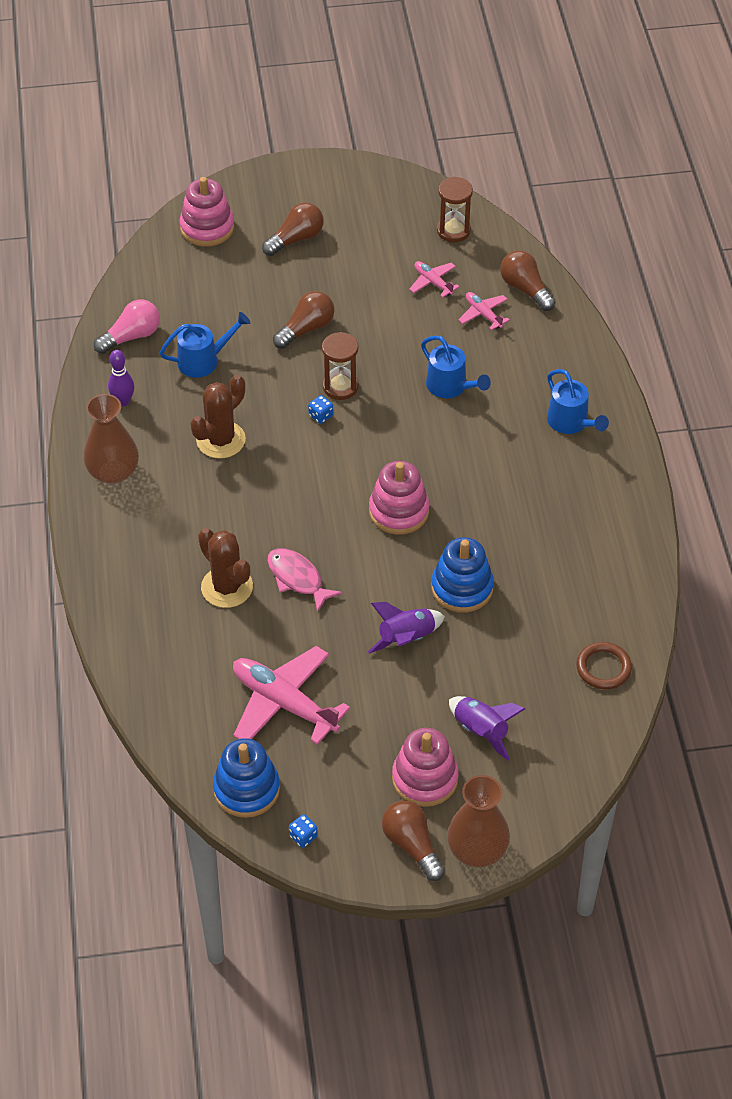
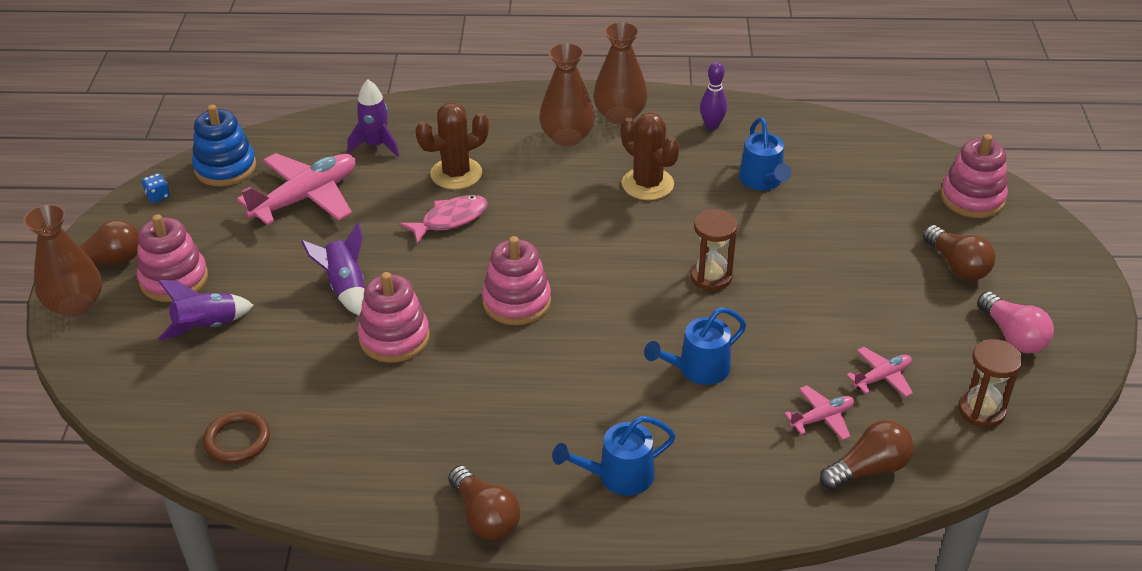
camera: 100 degrees right, 10 degrees down
(131, 336) = (802, 136): pink light bulb -> pink light bulb (1012, 336)
(155, 509) = (567, 137): none -> brown vase
(189, 664) = (376, 145): none -> purple rocket
(306, 329) = (805, 259): brown light bulb -> brown light bulb (485, 516)
(320, 416) = (669, 257): blue dice -> none
(462, 588) = (394, 338): blue stacking toy -> pink stacking toy

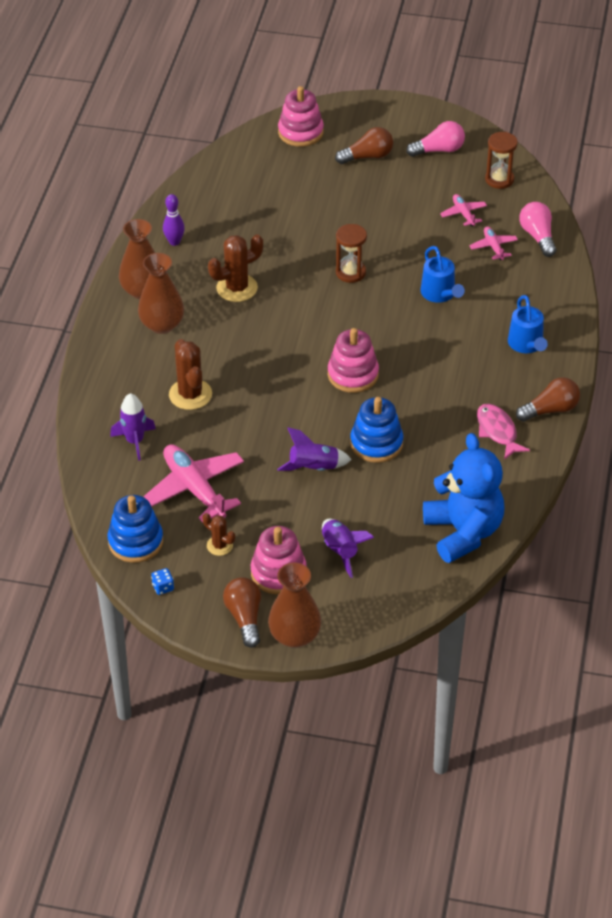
camera: 80 degrees left, 5 degrees up
(218, 228) = (219, 545): none -> brown cactus
(237, 440) = (463, 532): brown ring -> blue teddy bear
(394, 338) = (376, 443): pink stacking toy -> blue stacking toy
(450, 220) = (248, 403): pink fish -> pink fish (497, 431)
(763, 181) = (251, 228): blue watering can -> none
(868, 469) = (538, 236): brown light bulb -> pink light bulb

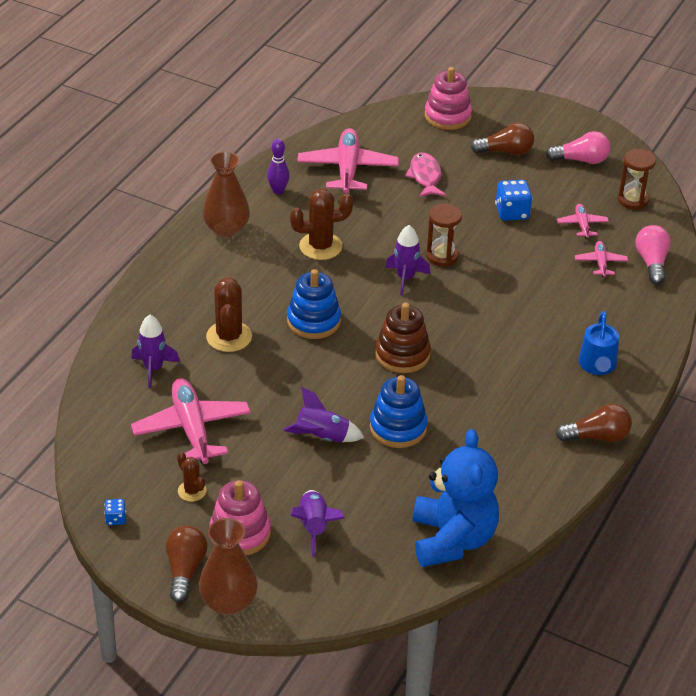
camera: 15 degrees right, 5 degrees down
(135, 542) = (109, 466): blue stacking toy -> blue stacking toy (313, 321)
(162, 324) = (231, 264): brown vase -> none
(230, 206) = (347, 169): none -> pink plane
(326, 301) = (405, 278): none -> purple rocket
(353, 374) = (402, 354): pink stacking toy -> brown stacking toy
(396, 216) = (512, 213): none -> blue dice
(440, 294) = (526, 297): blue watering can -> none
(497, 431) = (531, 445): pink fish -> pink fish (425, 176)

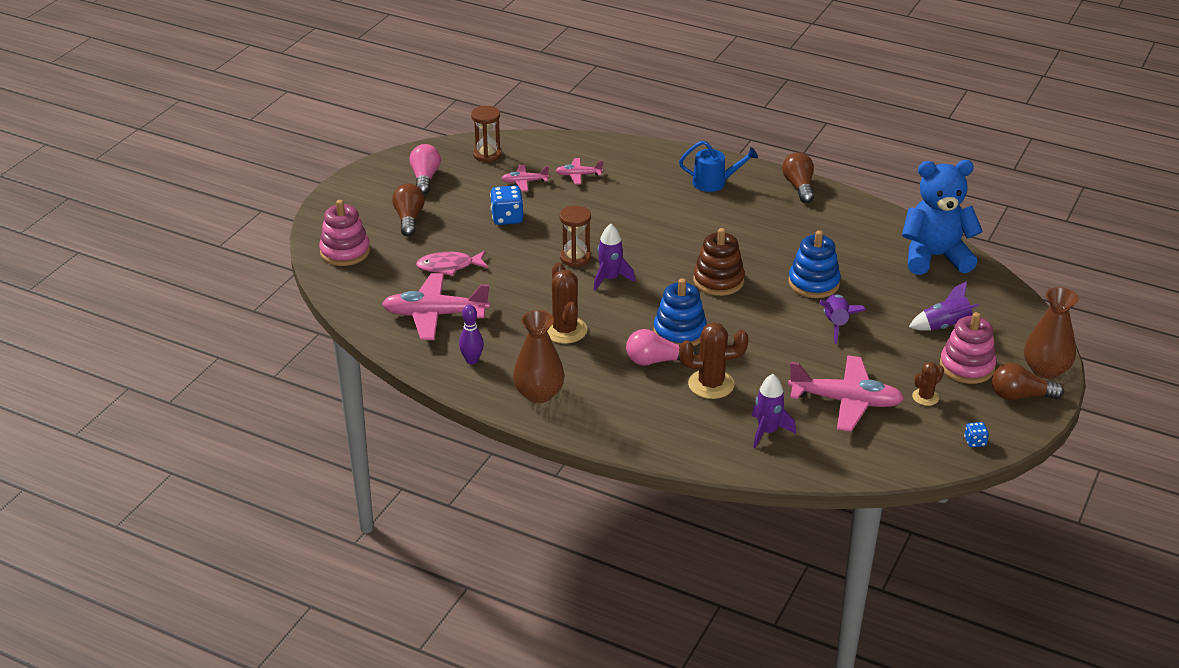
camera: 90 degrees left, 5 degrees down
(192, 429) = (845, 401): pink plane -> pink plane turned 150 degrees counterclockwise
(651, 262) = (576, 150): pink light bulb -> pink light bulb (655, 361)

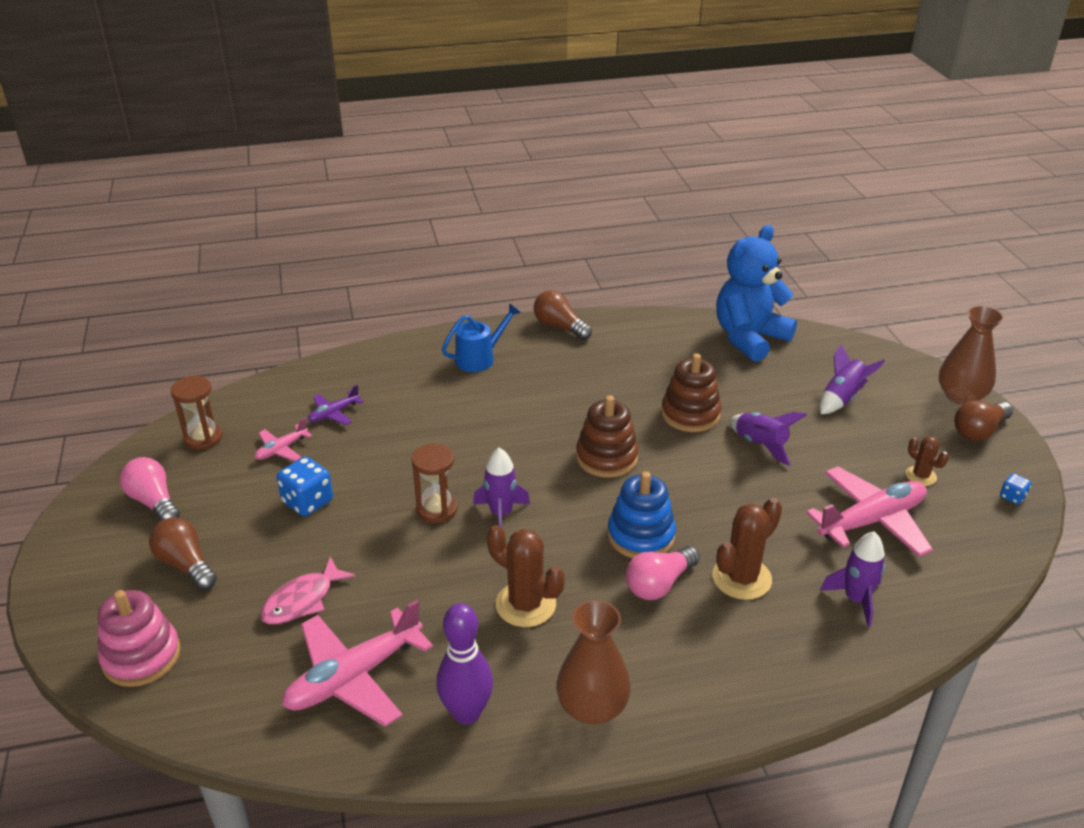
camera: 40 degrees left, 0 degrees up
(472, 360) = (466, 713): purple bowling pin -> purple bowling pin, size x1.53
(578, 175) = (334, 413): pink plane -> purple plane
(813, 283) = (690, 414): blue stacking toy -> brown stacking toy
(925, 397) = (920, 476): brown cactus -> brown cactus turned 45 degrees counterclockwise
(967, 367) = (908, 427): pink stacking toy -> none

